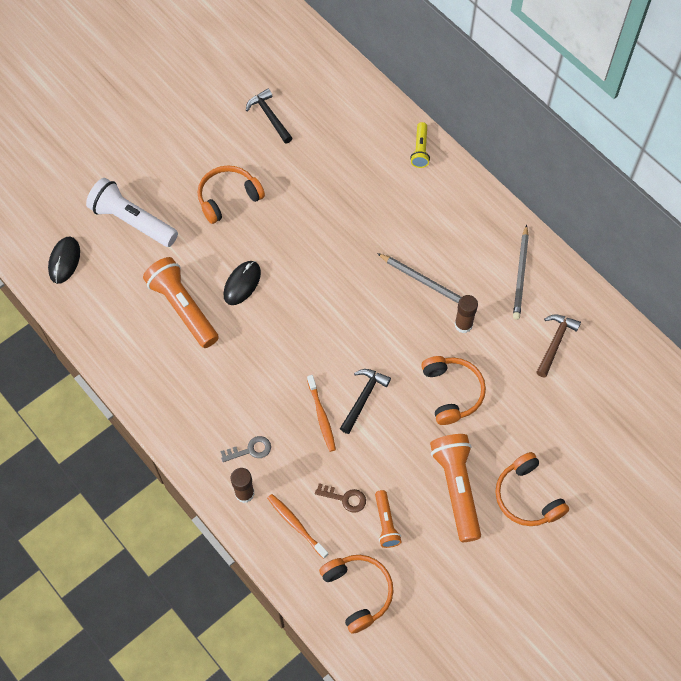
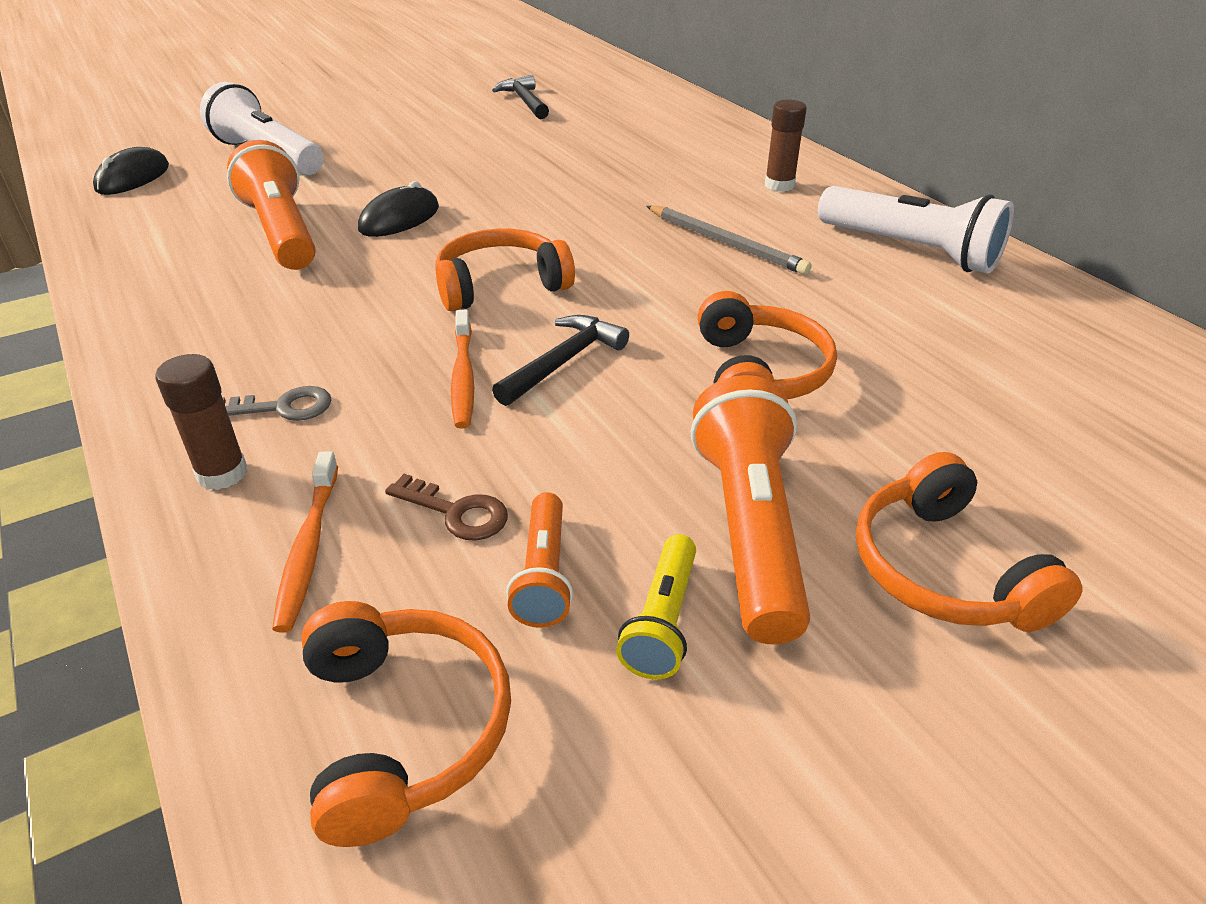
camera: 10 degrees right, 25 degrees down
(228, 198) = (427, 150): orange headphones -> orange headphones (500, 285)
(296, 525) = (309, 547): orange toothbrush -> orange toothbrush turned 150 degrees counterclockwise
(420, 150) = (742, 136): yellow flashlight -> yellow flashlight (662, 621)
(463, 325) = (794, 293): brown glue stick -> brown glue stick (779, 185)
(521, 274) = (910, 250): grey pencil -> white flashlight
(555, 343) = (989, 331): brown hammer -> none

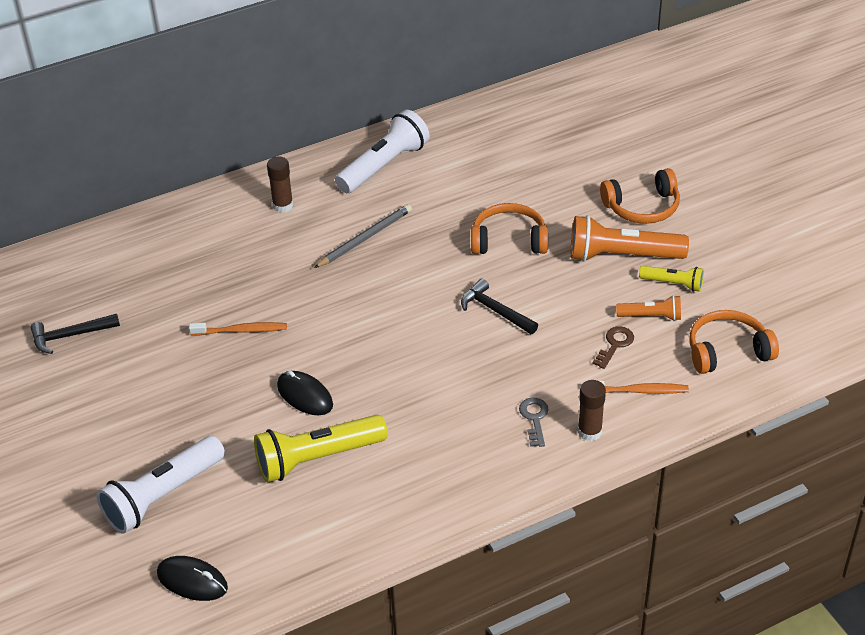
camera: 85 degrees left, 5 degrees up
(282, 232) = (317, 458): orange flashlight -> yellow flashlight
(463, 376) = (507, 349): orange toothbrush -> orange toothbrush (241, 331)
(500, 285) = (409, 338): orange headphones -> none

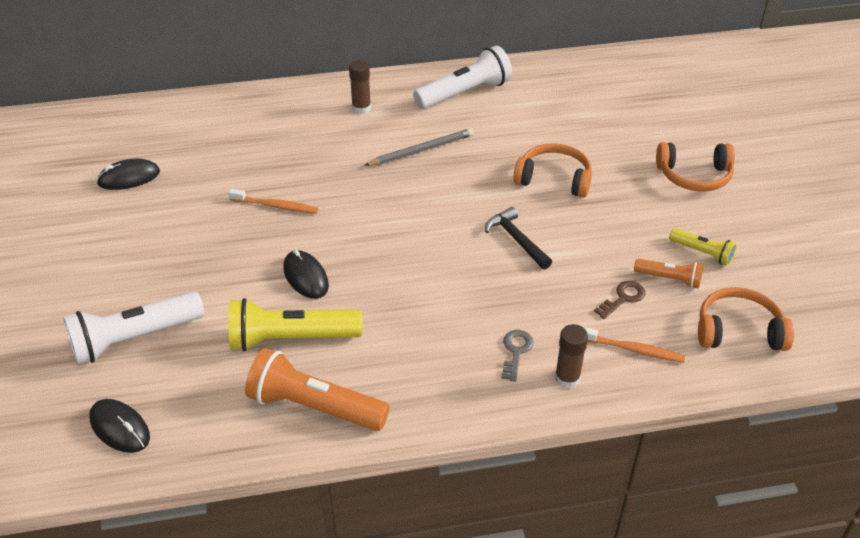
camera: 15 degrees right, 0 degrees up
(70, 336) = (129, 178): black hammer -> black mouse
(622, 256) = (659, 216): orange flashlight -> orange flashlight (314, 406)

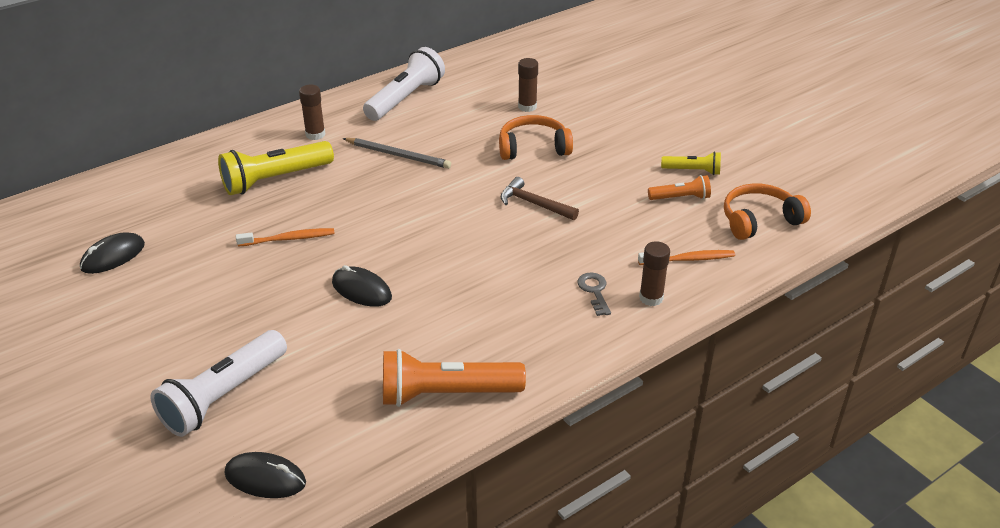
camera: 25 degrees left, 5 degrees down
(291, 338) = (384, 345): yellow flashlight -> yellow flashlight (275, 179)
(421, 150) = (398, 155): grey pencil -> grey pencil turned 75 degrees clockwise
(516, 239) = (534, 204): black hammer -> brown hammer
(576, 133) = (527, 107): none -> brown glue stick
(623, 298) = (654, 223): brown key -> none
(694, 176) = (647, 115): orange headphones -> none

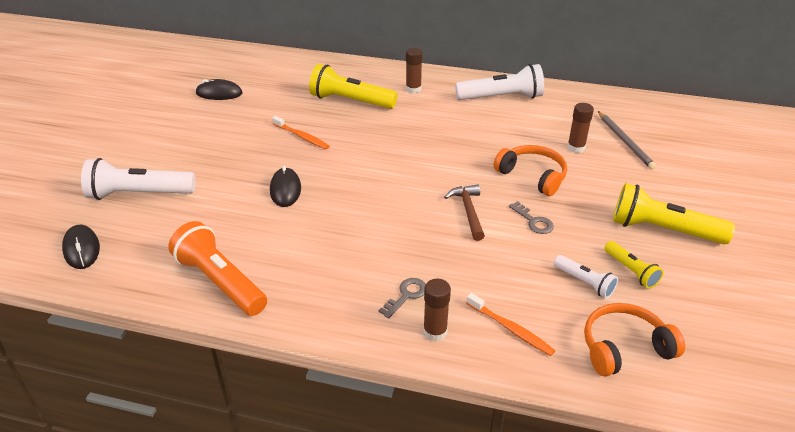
camera: 50 degrees right, 0 degrees up
(398, 155) = (438, 128): grey pencil -> grey pencil (625, 141)
(587, 180) = (533, 221): none -> grey key
(669, 131) = (663, 230): none -> yellow flashlight
(680, 198) = (584, 282): orange flashlight -> white flashlight
(759, 220) = (624, 347): orange headphones -> orange headphones turned 45 degrees counterclockwise

